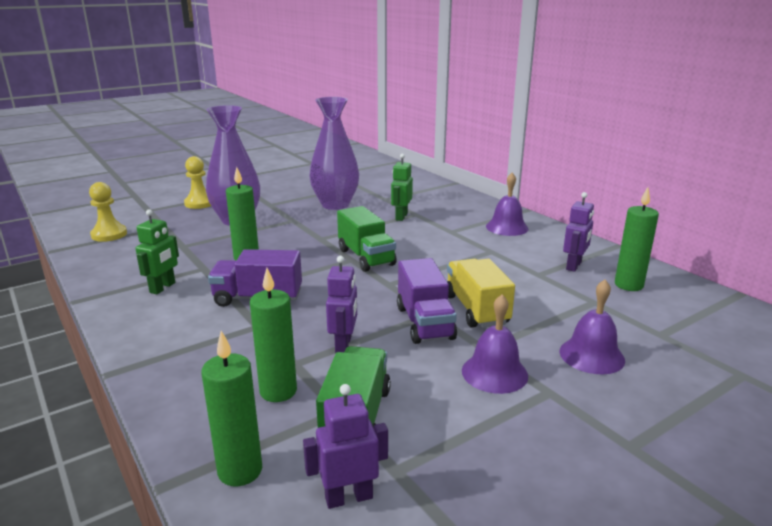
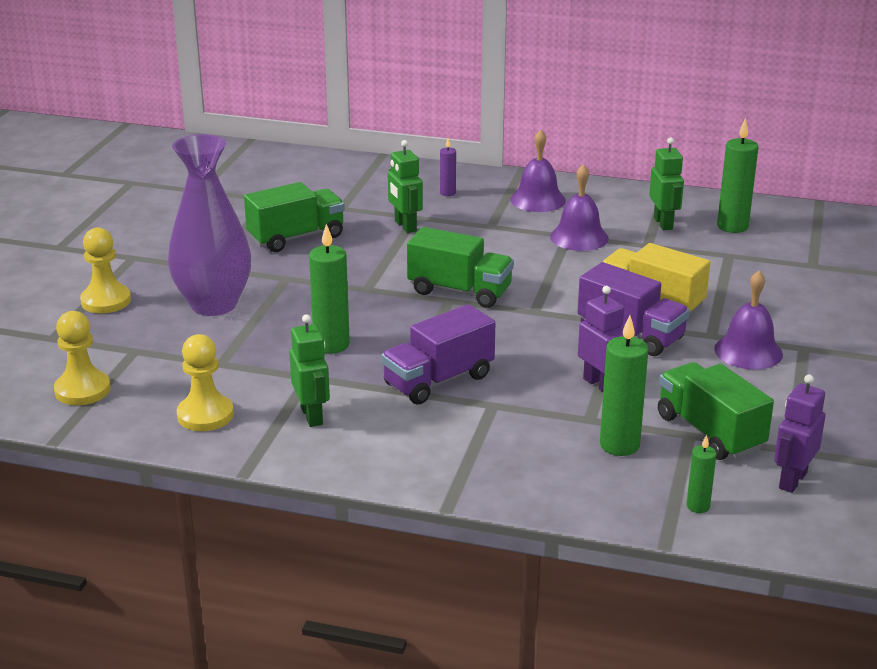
camera: 40 degrees left, 5 degrees up
(124, 266) = (205, 415): none -> yellow pawn
(240, 471) = (698, 506): green candle -> green candle, size x0.54
(335, 205) = (296, 237): purple vase -> green truck
(457, 209) = (447, 193): none -> purple candle
(574, 266) = (663, 223): purple robot -> green robot
(591, 355) = (791, 305): purple bell -> purple bell (579, 237)

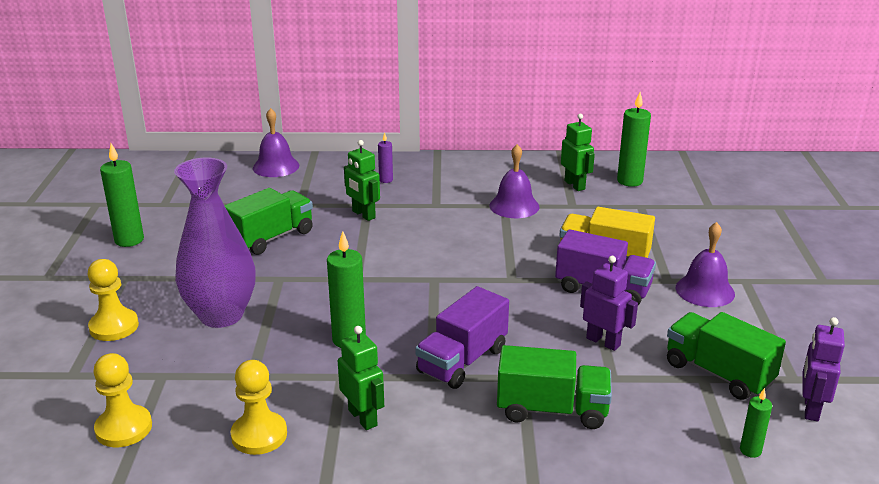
camera: 15 degrees left, 0 degrees up
(459, 291) = (439, 269): green truck -> green truck (552, 410)
(538, 200) = (463, 177): purple bell -> purple bell (276, 166)
(619, 445) = (651, 399): green candle -> green candle (129, 240)

